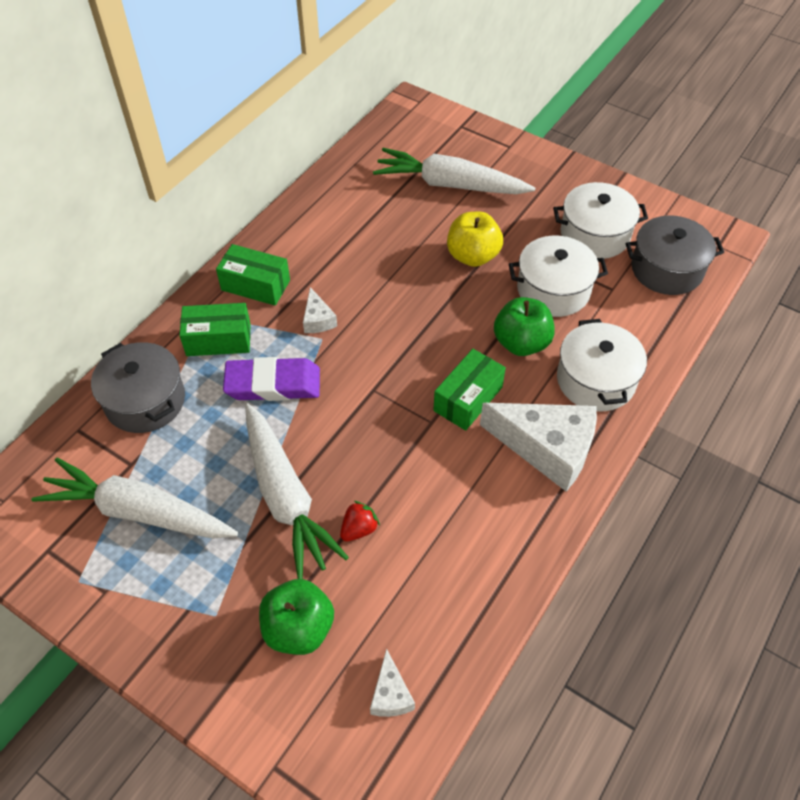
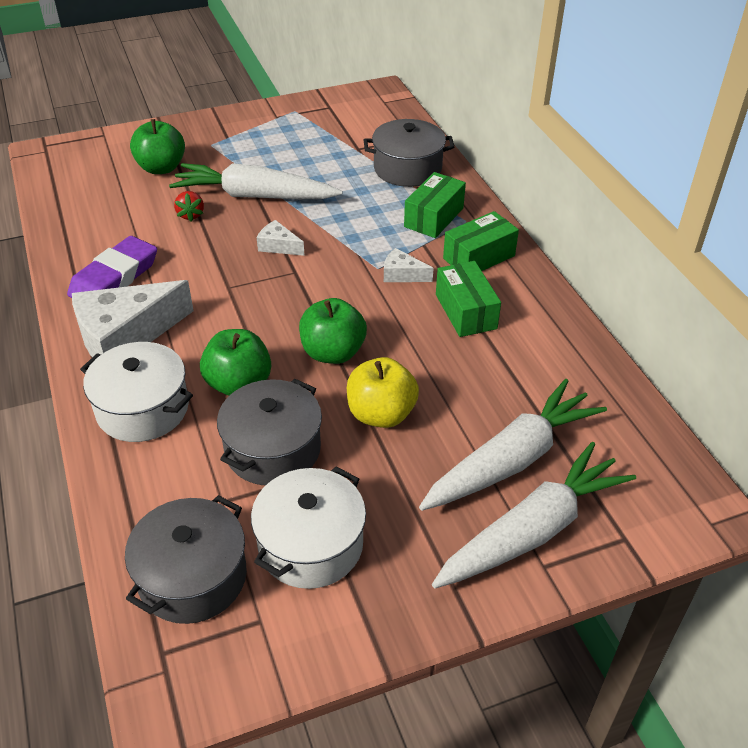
camera: 125 degrees right, 10 degrees down
(138, 512) = (317, 141): white carrot -> white carrot (533, 530)
(273, 384) = (359, 226): purple eraser -> purple eraser (114, 277)
(390, 694) = (78, 183): white cheese -> white cheese (278, 246)
(442, 311) = (333, 352): none -> green apple
(468, 399) = (223, 317): green box -> green box (465, 311)
(553, 290) = (273, 449): white pot -> grey pot

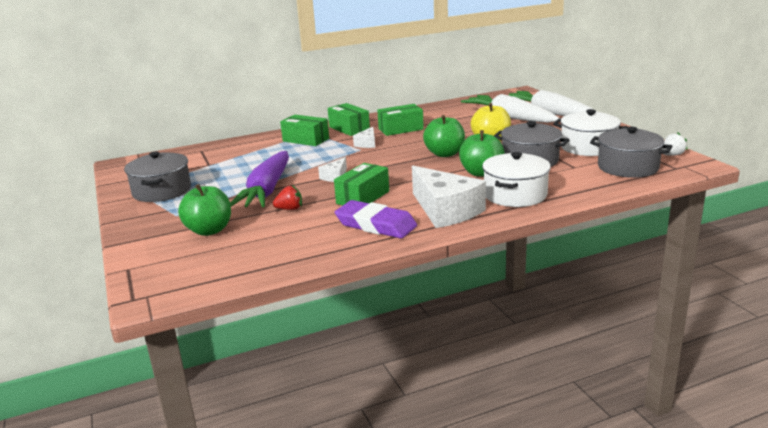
camera: 90 degrees left, 20 degrees down
(199, 268) = (363, 197): none -> green box
(227, 672) = (672, 155): none -> white strawberry
(254, 196) = (267, 190): white carrot -> purple carrot
(407, 168) = (243, 149): grey pot -> grey pot (162, 191)

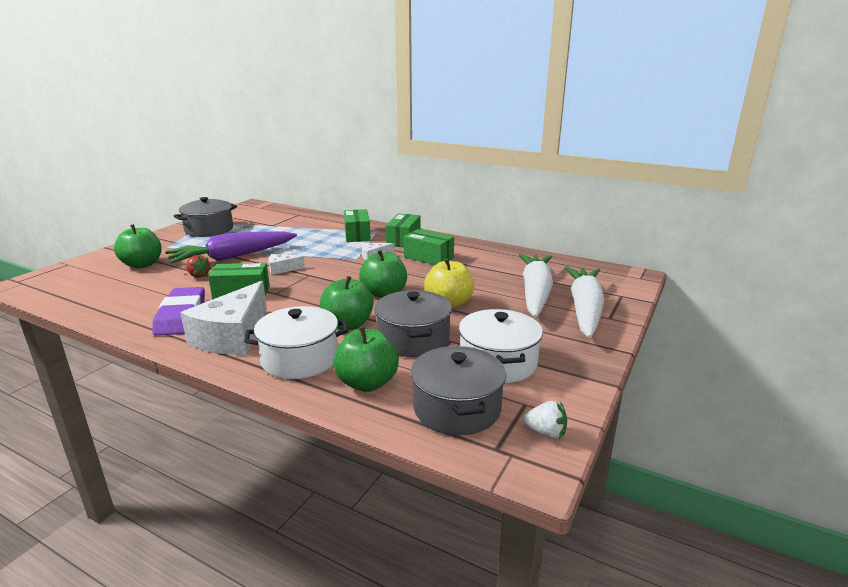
camera: 50 degrees right, 0 degrees up
(573, 182) = (367, 383): none -> green apple

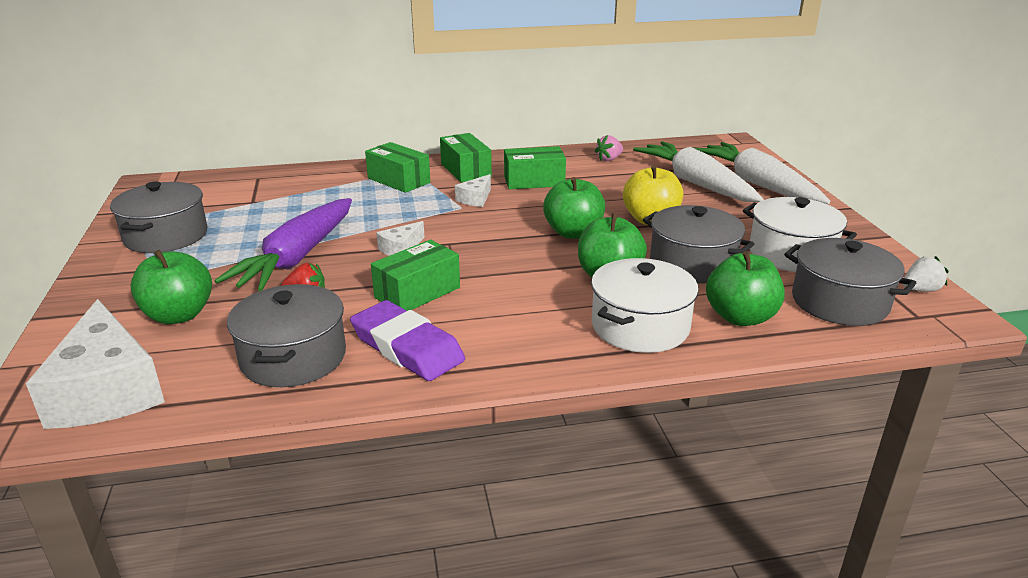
camera: 40 degrees left, 5 degrees up
(136, 300) = (293, 357): none -> grey pot
(232, 335) = (521, 338): white cheese -> white cheese (107, 390)
(507, 259) = (609, 159): none -> pink strawberry

